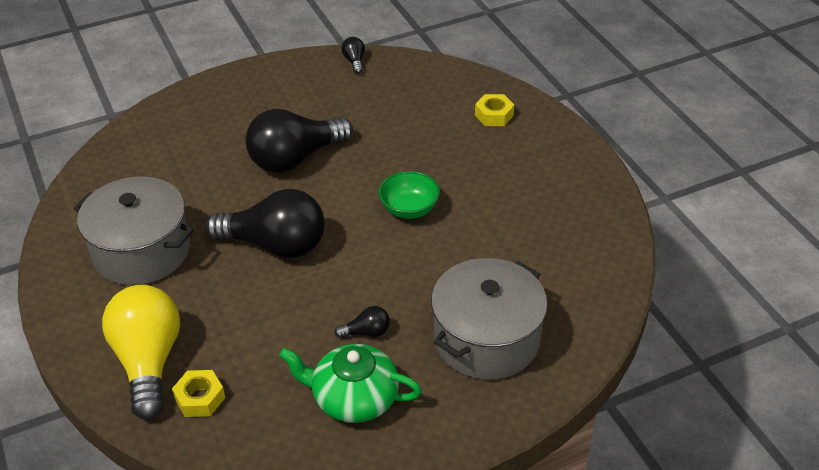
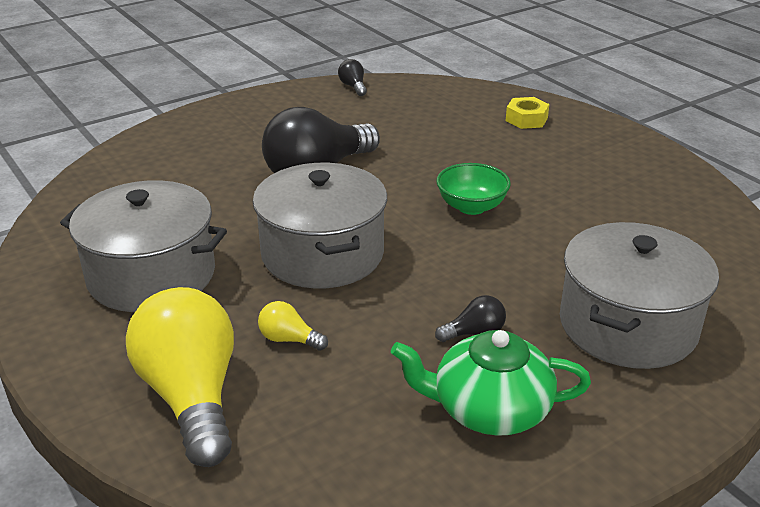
camera: 10 degrees left, 10 degrees down
(200, 398) = (277, 433): yellow nut -> none
(228, 321) = (289, 339): none -> yellow light bulb
(275, 245) = (323, 254): black light bulb -> grey pot

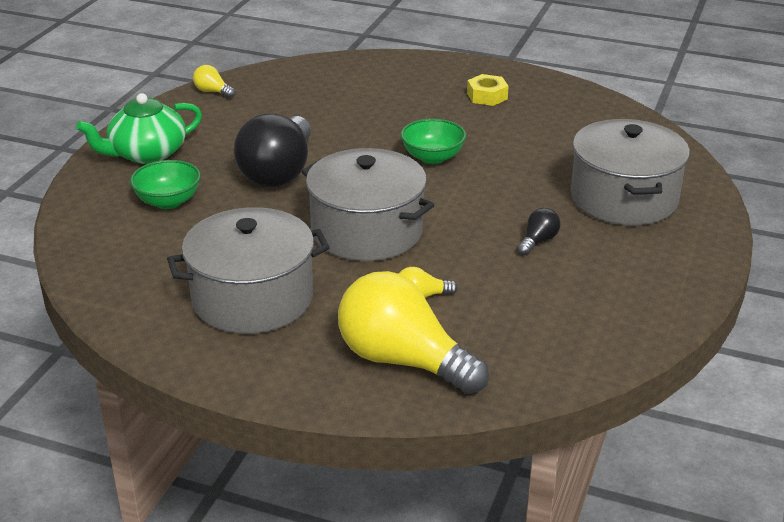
camera: 35 degrees left, 0 degrees up
(201, 165) = (168, 201): none -> green bowl
(353, 87) = (213, 92): black light bulb -> yellow light bulb
(489, 409) = (601, 282): green teapot -> green teapot (147, 153)
(526, 119) = (392, 76): yellow nut -> yellow nut (487, 96)

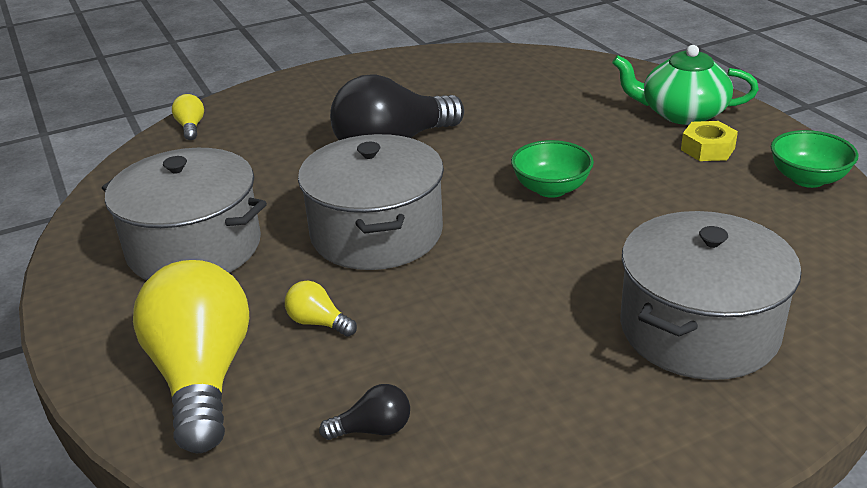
camera: 45 degrees right, 0 degrees up
(147, 153) = (323, 89): green teapot -> green teapot (682, 113)
(168, 201) = (274, 135): green bowl -> green bowl (807, 179)
(213, 92) = (453, 56): yellow light bulb -> yellow light bulb (191, 127)
(538, 241) = (520, 327): black light bulb -> black light bulb (373, 429)

